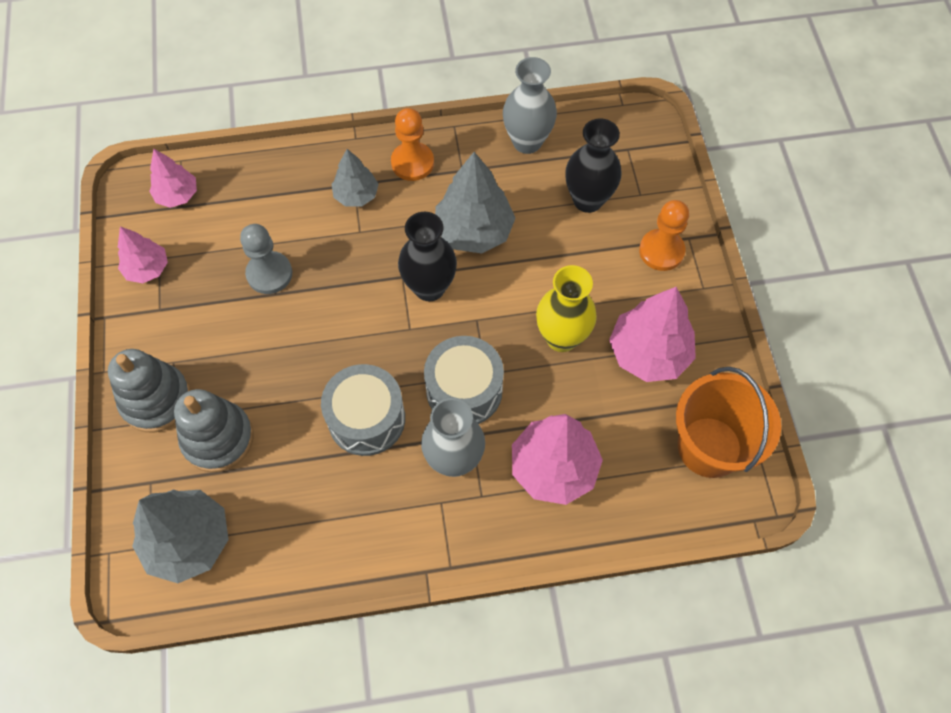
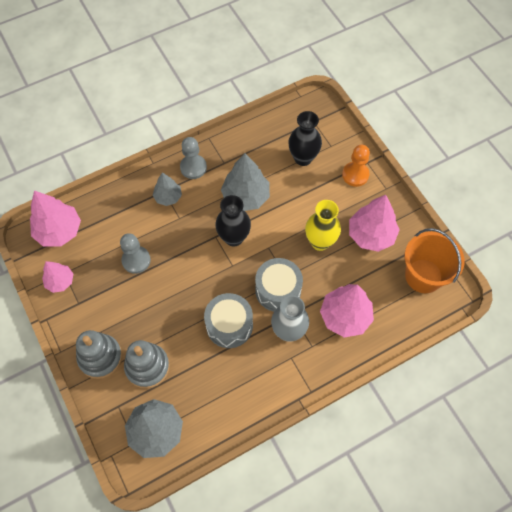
camera: 20 degrees left, 0 degrees up
(177, 195) = (59, 231): pink tree -> pink tree, size x1.68
(412, 163) = (193, 167): orange pawn -> grey pawn
(527, 142) = (255, 134): grey vase -> none

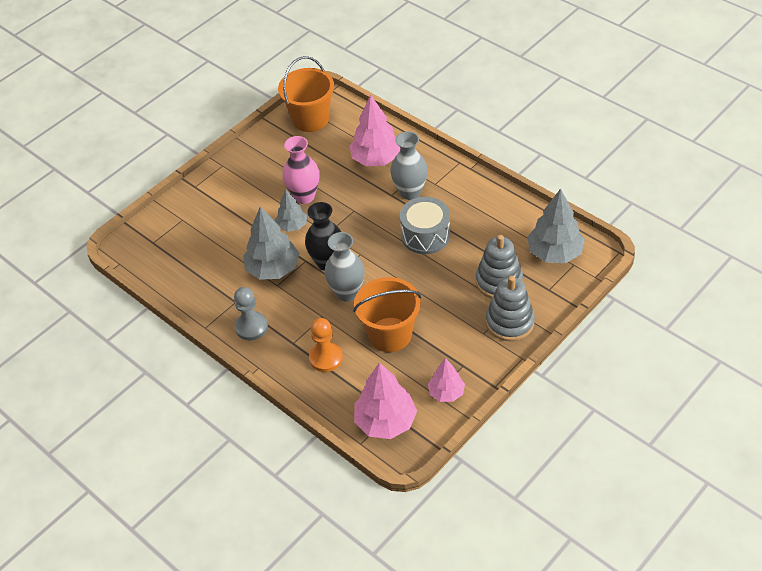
camera: 105 degrees left, 15 degrees down
(136, 260) = (390, 334): grey pawn -> orange bucket
(168, 197) = (299, 336): grey tree -> grey tree (292, 226)
(194, 243) = (347, 293): none -> grey vase
(278, 290) = (371, 212): grey drum -> none
(303, 158) = (206, 237): black vase -> none
(320, 242) = (304, 196): yellow vase -> pink vase
(355, 175) = (213, 191): orange pawn -> orange pawn (326, 358)
(371, 235) = (281, 163): pink tree -> none

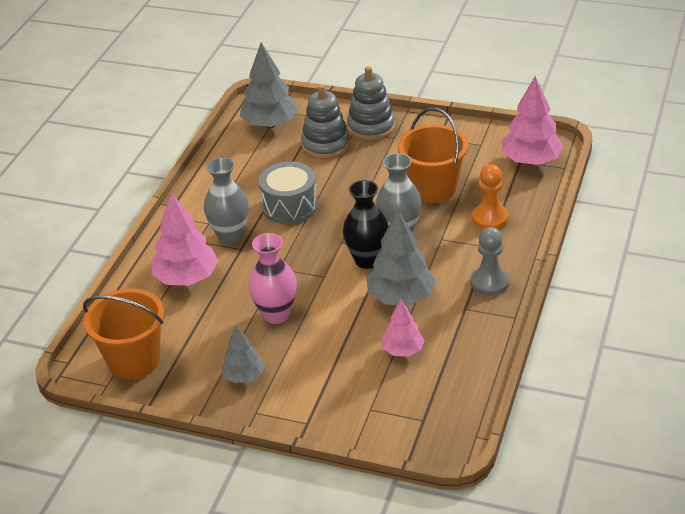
camera: 115 degrees left, 10 degrees down
(292, 226) = (328, 307): grey tree -> grey tree (244, 376)
(446, 393) = (474, 138): pink tree -> pink tree (403, 350)

